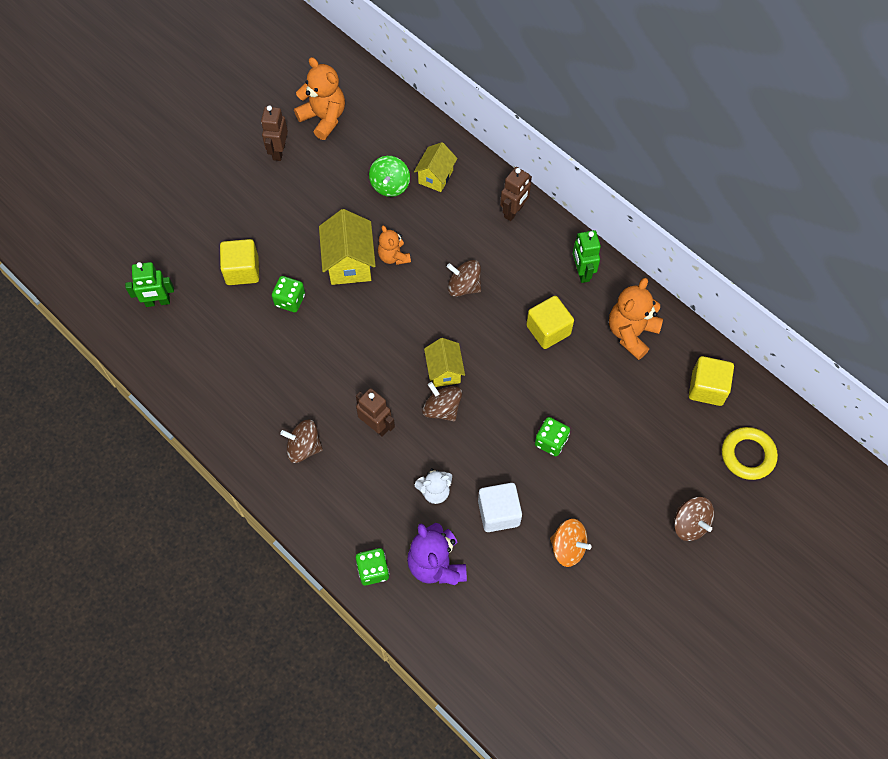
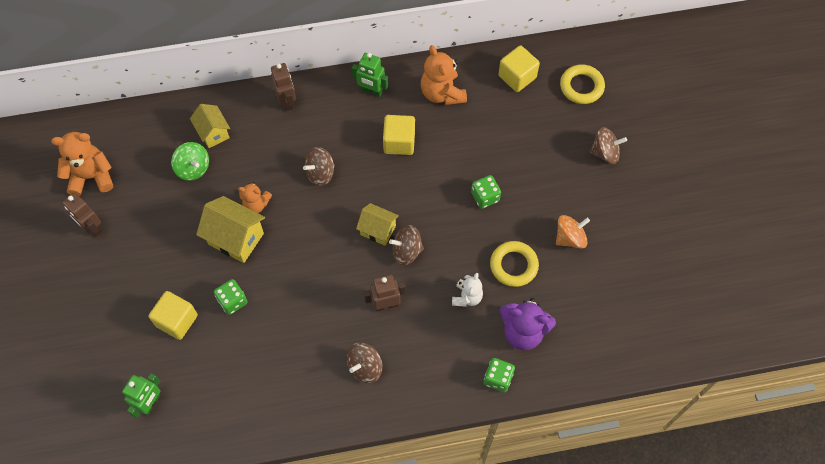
camera: 55 degrees left, 0 degrees up
(498, 513) = (513, 265): white cube -> yellow ring

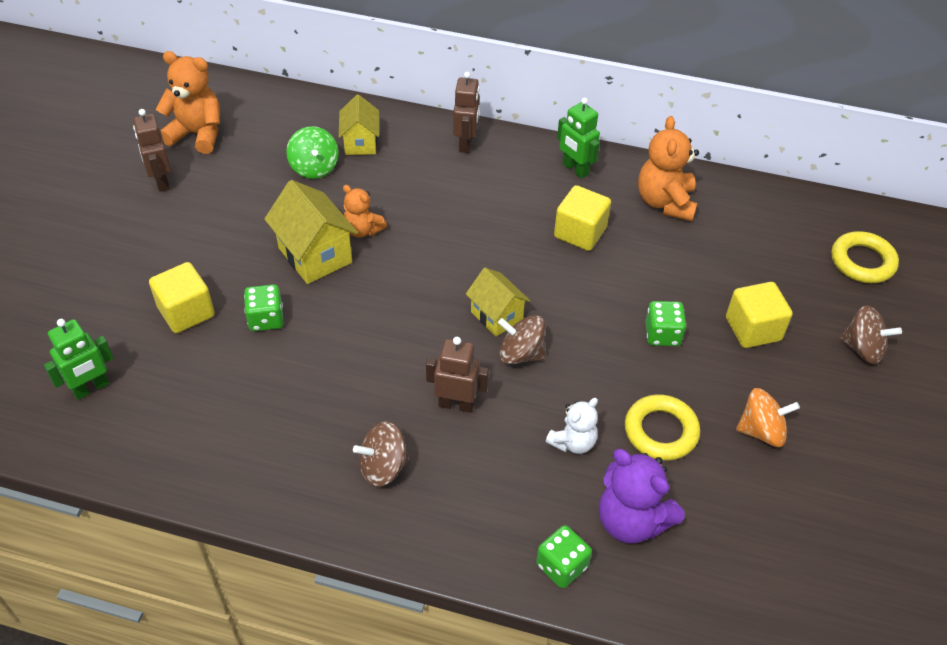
camera: 25 degrees right, 15 degrees down
(320, 173) = (461, 228): brown spinning top -> none
(517, 77) = (776, 220): yellow cube -> yellow cube (753, 329)

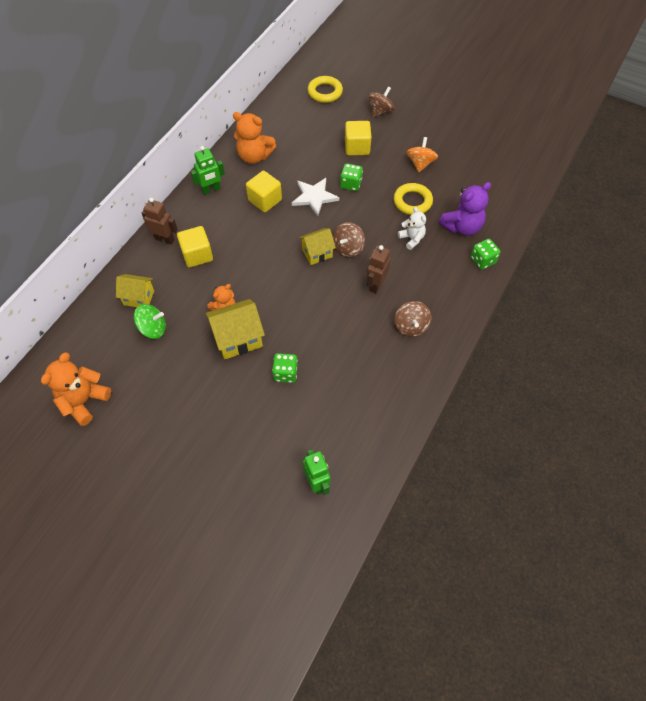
camera: 75 degrees left, 10 degrees up
(161, 181) = (128, 429): brown robot -> none
(186, 312) = (265, 420): yellow cube -> yellow cube (197, 255)
(612, 291) = (314, 197): none -> white star

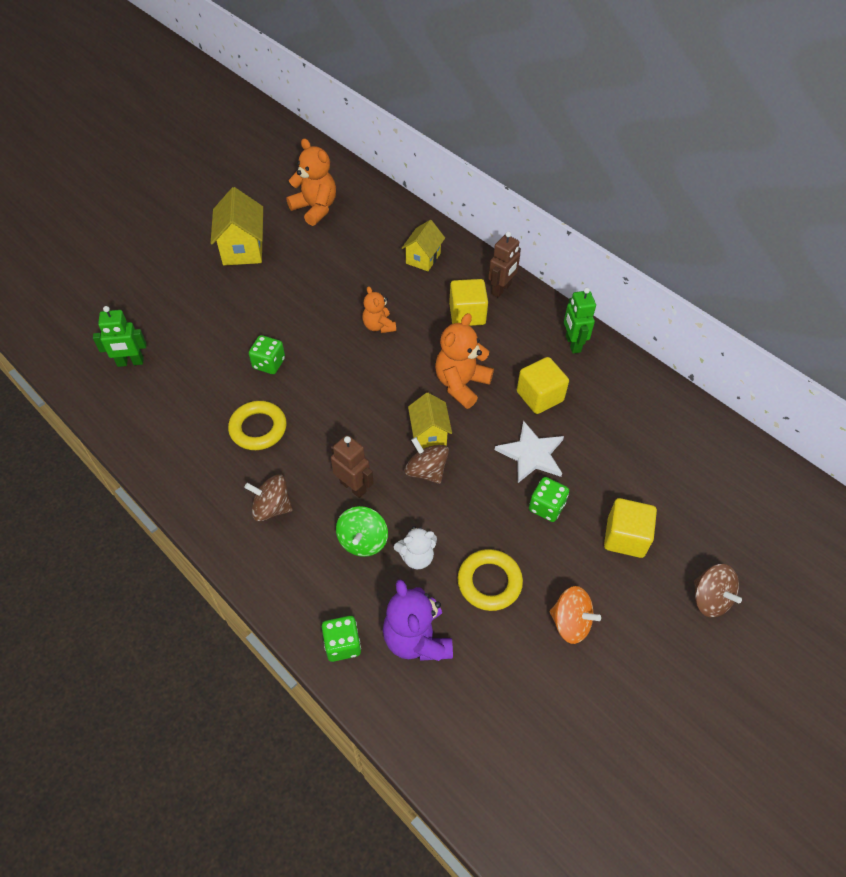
camera: 105 degrees right, 5 degrees down
(153, 329) = (377, 264): green spinning top -> green spinning top (363, 541)
(238, 339) = (333, 331): yellow house -> yellow house (243, 249)
(254, 156) = (628, 401): orange teddy bear -> orange teddy bear (461, 384)
(325, 92) = (767, 525): yellow ring -> yellow ring (258, 428)

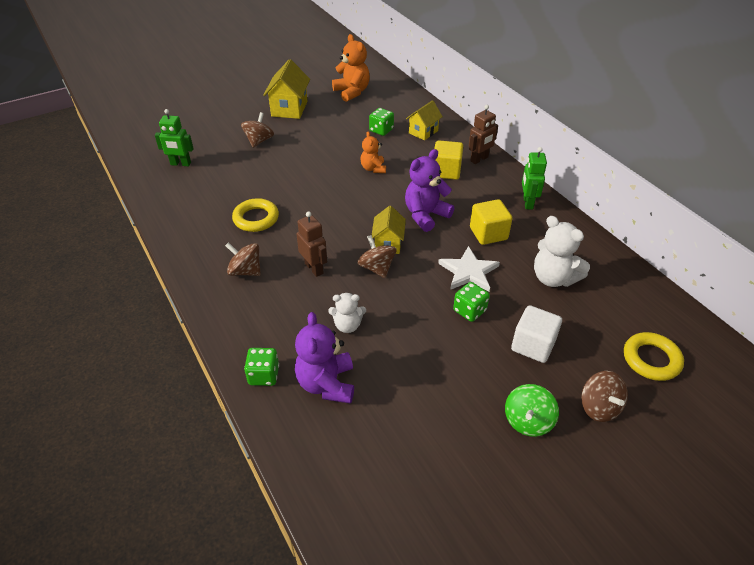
camera: 15 degrees right, 10 degrees down
(221, 308) = (259, 141): none -> brown spinning top
(269, 363) = (280, 179): green dice -> green dice (381, 130)
(363, 541) = (308, 306): green spinning top -> green spinning top (528, 421)
(461, 384) = (425, 215): orange teddy bear -> purple teddy bear
(489, 582) = (402, 355): yellow ring -> yellow ring (651, 359)
(570, 623) = (464, 399): orange spinning top -> none
(625, 537) = (533, 345): yellow cube -> white cube
(626, 444) = (553, 278): none -> white teddy bear

